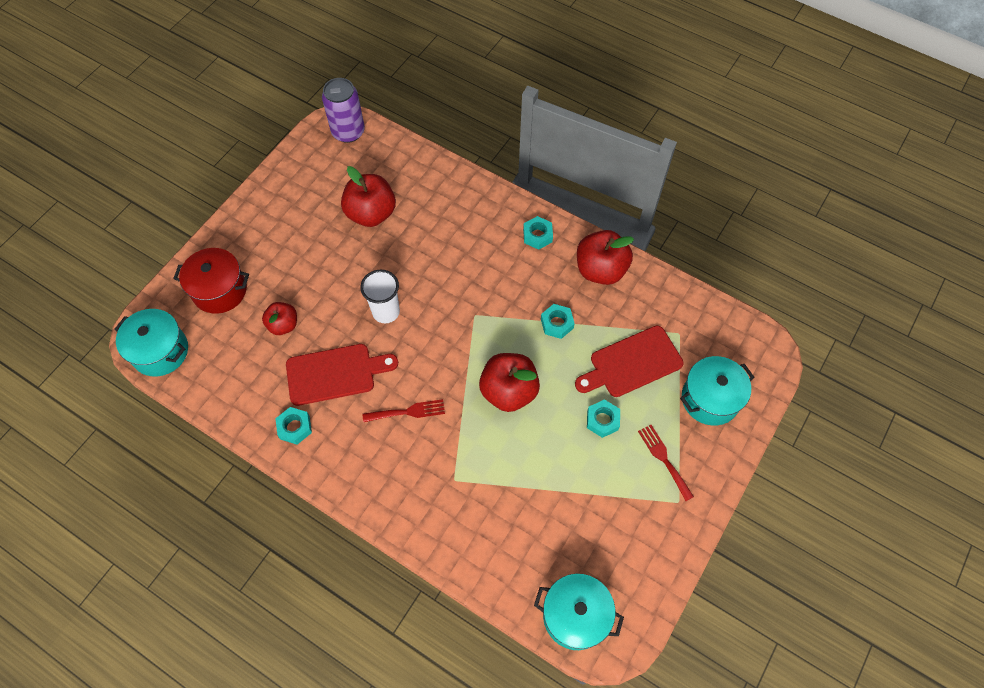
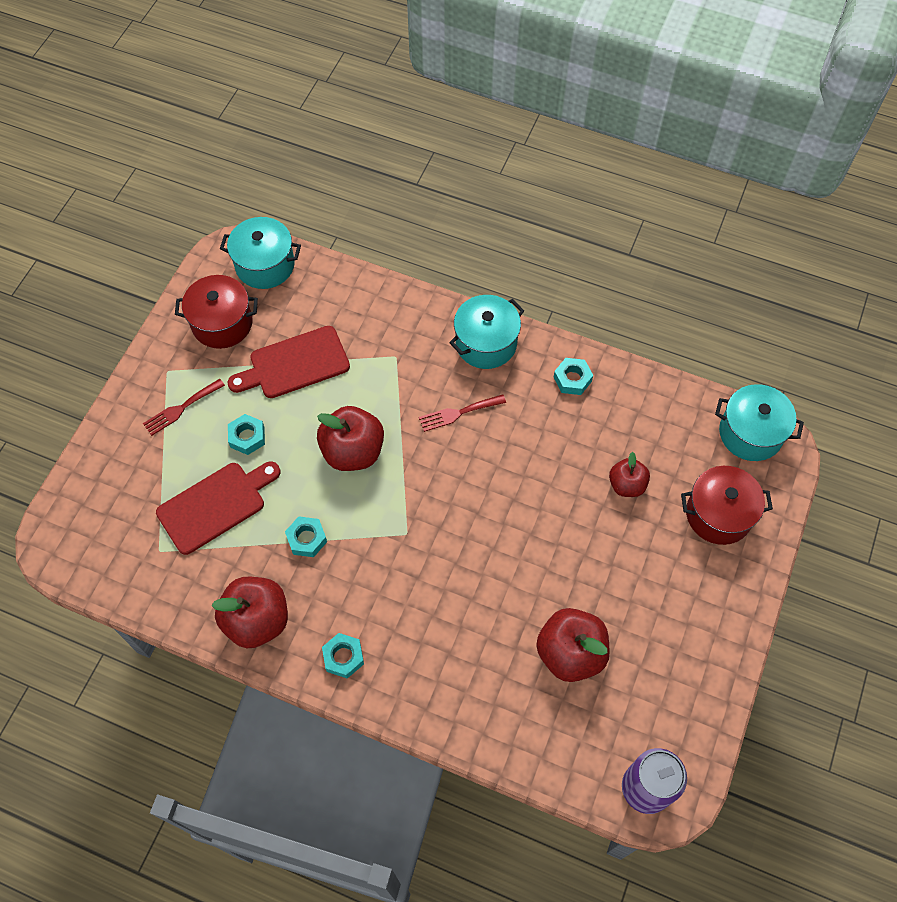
camera: 170 degrees right, 0 degrees up
(335, 373) = (549, 440): red cutting board -> red cutting board (294, 364)
(386, 312) = (513, 520): white cup -> none
(623, 548) = (222, 323): none -> red pot
(664, 459) = (181, 408): red fork -> red fork turned 90 degrees clockwise
(710, 399) = (127, 479): turquoise pot -> turquoise pot (486, 343)

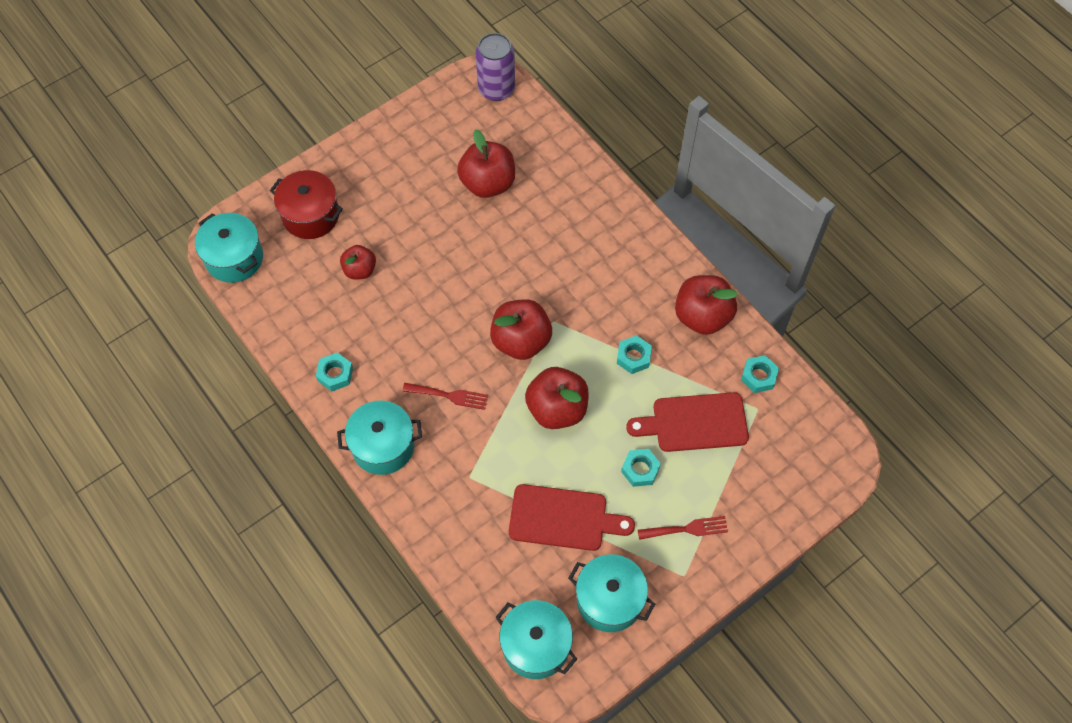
camera: 150 degrees left, 0 degrees up
(222, 323) = (609, 600): red pot -> turquoise pot
(343, 657) = (650, 259): turquoise nut -> turquoise nut (758, 376)
(425, 497) = (521, 341): none -> red apple

